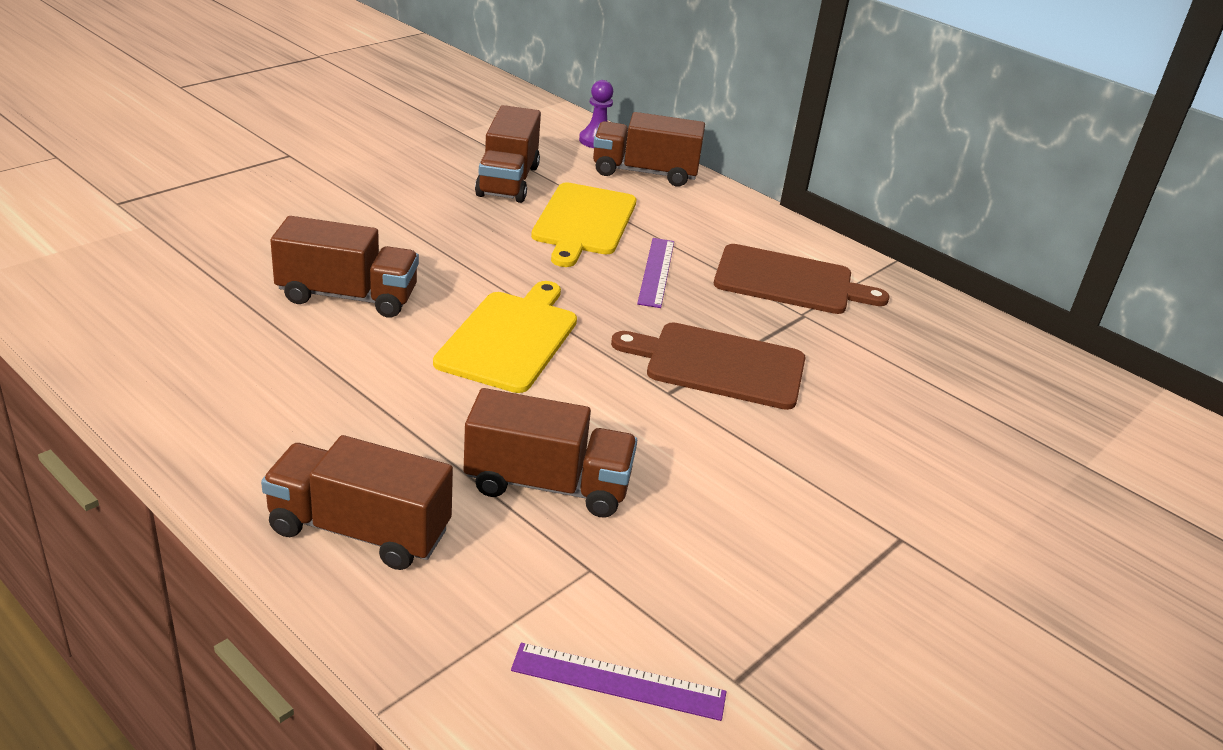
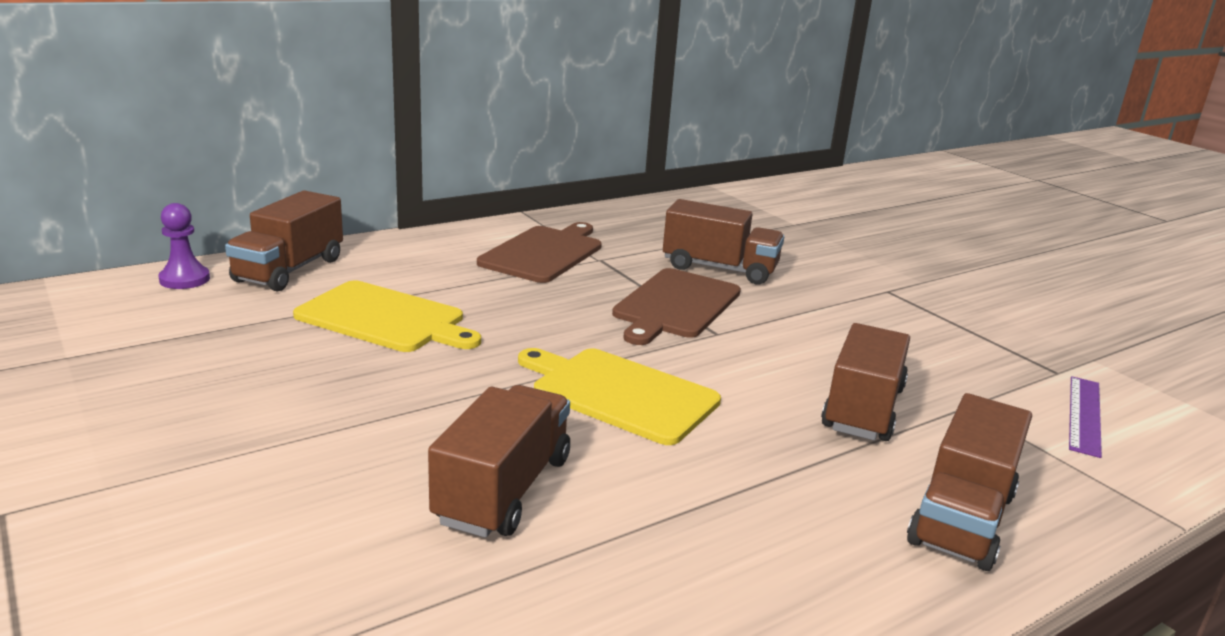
camera: 75 degrees left, 10 degrees down
(508, 181) = (250, 345): brown truck -> brown truck (719, 269)
(656, 272) = (507, 302): purple ruler -> none

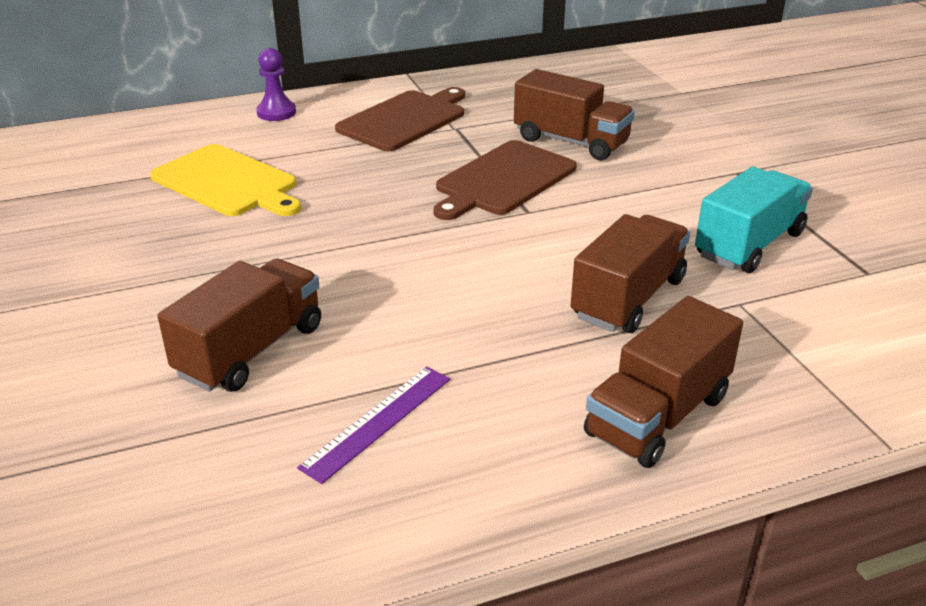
camera: 15 degrees right, 10 degrees up
(184, 279) = (77, 137): purple pawn -> purple pawn (276, 112)
(289, 270) = (167, 131): brown truck -> none
(619, 393) = (399, 268): yellow cutting board -> none
(940, 353) = (749, 245): none -> turquoise truck
(1085, 415) = (865, 321): purple ruler -> purple ruler (378, 422)

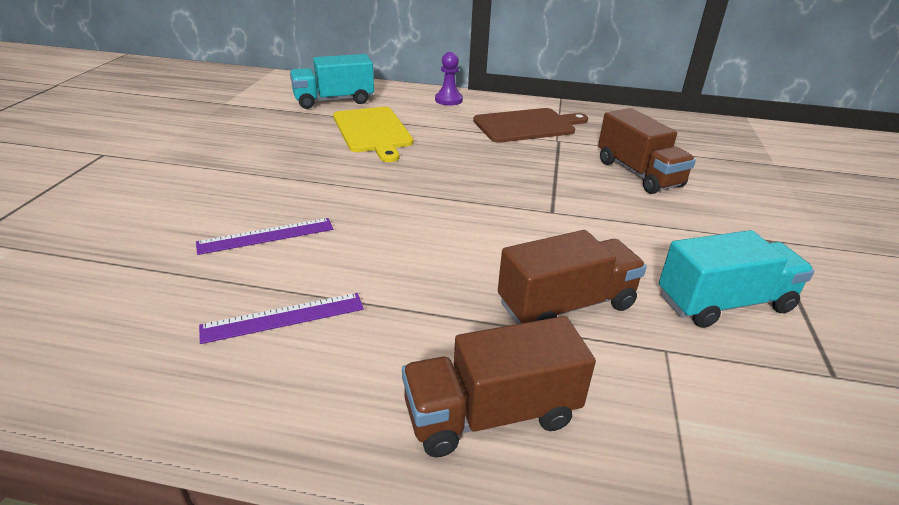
camera: 30 degrees right, 0 degrees up
(123, 156) = (334, 101): none -> turquoise truck
(251, 350) = (266, 236): brown truck -> purple ruler
(503, 180) = (556, 184): brown cutting board -> none

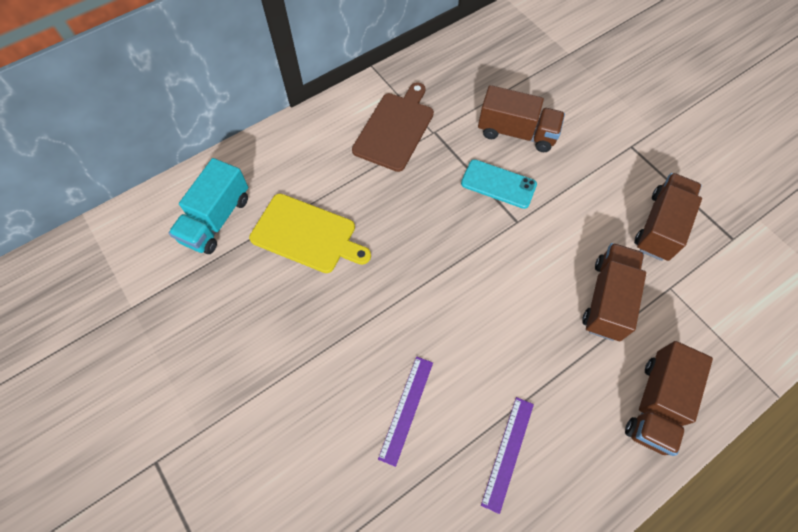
camera: 45 degrees left, 30 degrees up
(448, 100) = (300, 139): purple pawn -> none
(570, 186) = (498, 184): none -> turquoise phone
(724, 303) = (660, 226): turquoise truck -> brown truck

